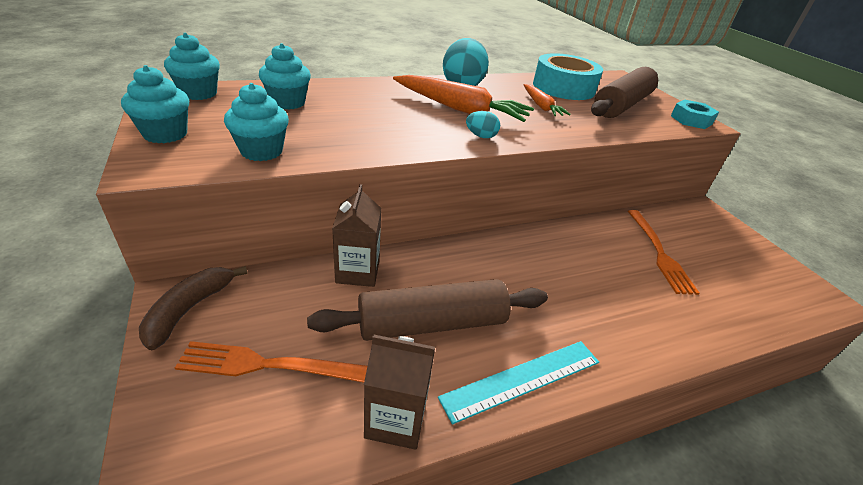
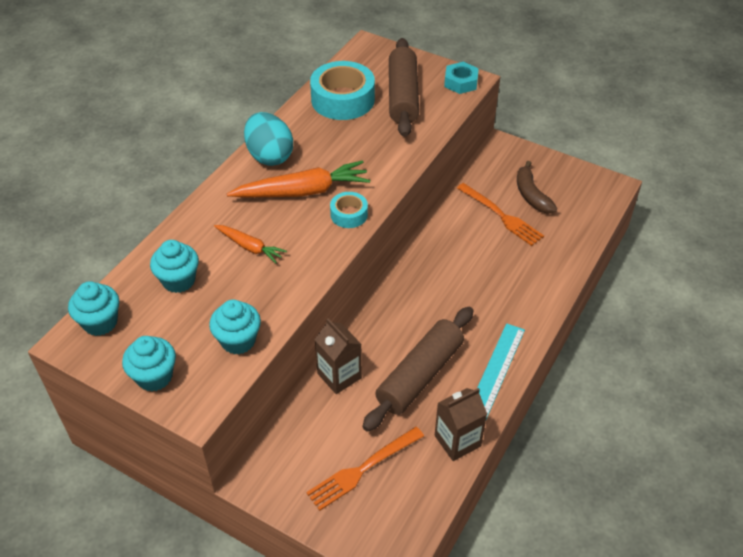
camera: 35 degrees left, 10 degrees up
(189, 309) = (276, 479): brown banana -> brown banana (531, 195)
(481, 136) = (349, 214): turquoise egg -> turquoise tape
(541, 106) = (351, 142): orange carrot -> orange carrot (250, 247)

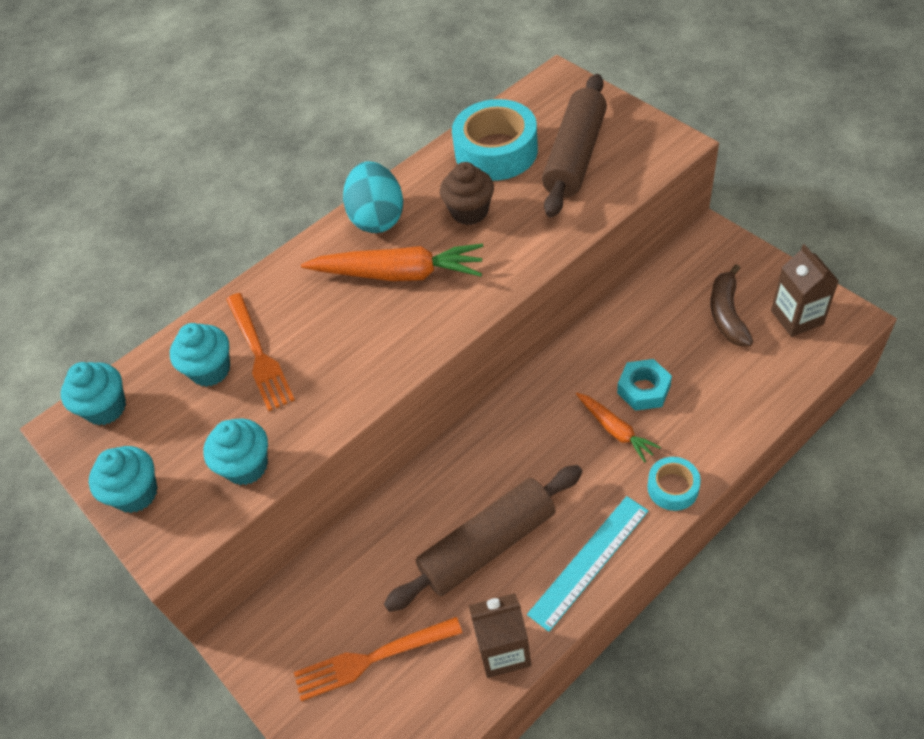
camera: 25 degrees right, 5 degrees up
(250, 247) = (307, 340): orange carrot -> orange carrot (615, 430)
(339, 142) = (469, 212): none -> brown cupcake
(339, 376) = (389, 522): brown carton -> brown carton (797, 317)
(349, 214) = (443, 316): turquoise tape -> turquoise tape (672, 488)
(460, 82) = (660, 145): turquoise nut -> turquoise nut (643, 389)
(502, 216) = (675, 338): orange fork -> orange fork (259, 355)

